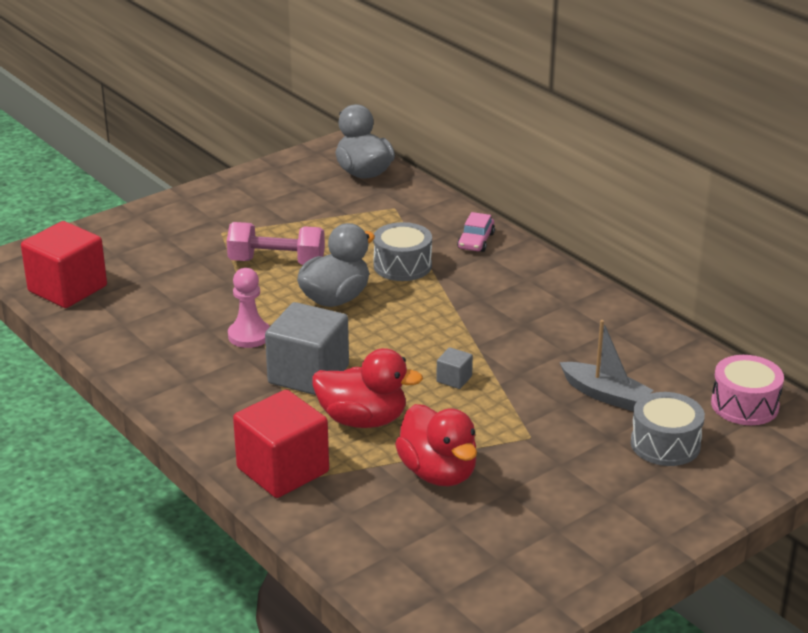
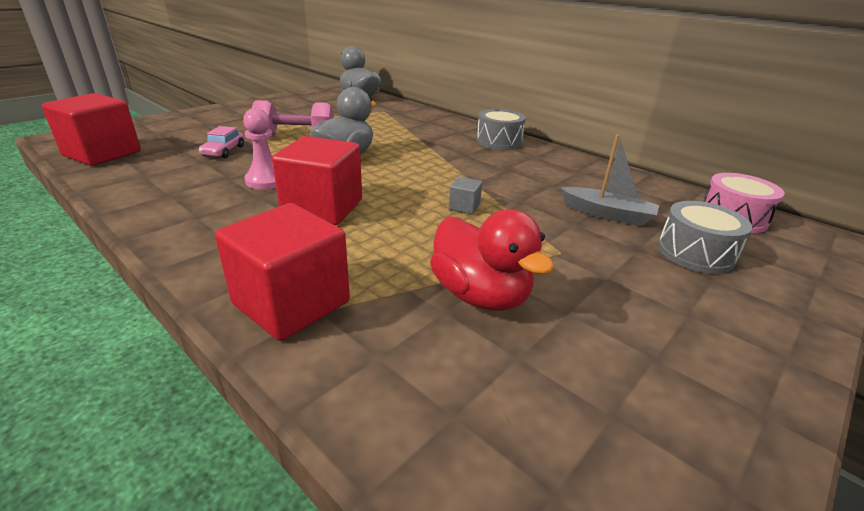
camera: 10 degrees left, 0 degrees up
(308, 375) = (323, 208): grey cube -> red cube
(363, 420) = (382, 244): red duck -> none
(402, 265) = (397, 138): grey drum -> grey drum (499, 141)
(476, 241) = (448, 125): pink car -> pink car (223, 151)

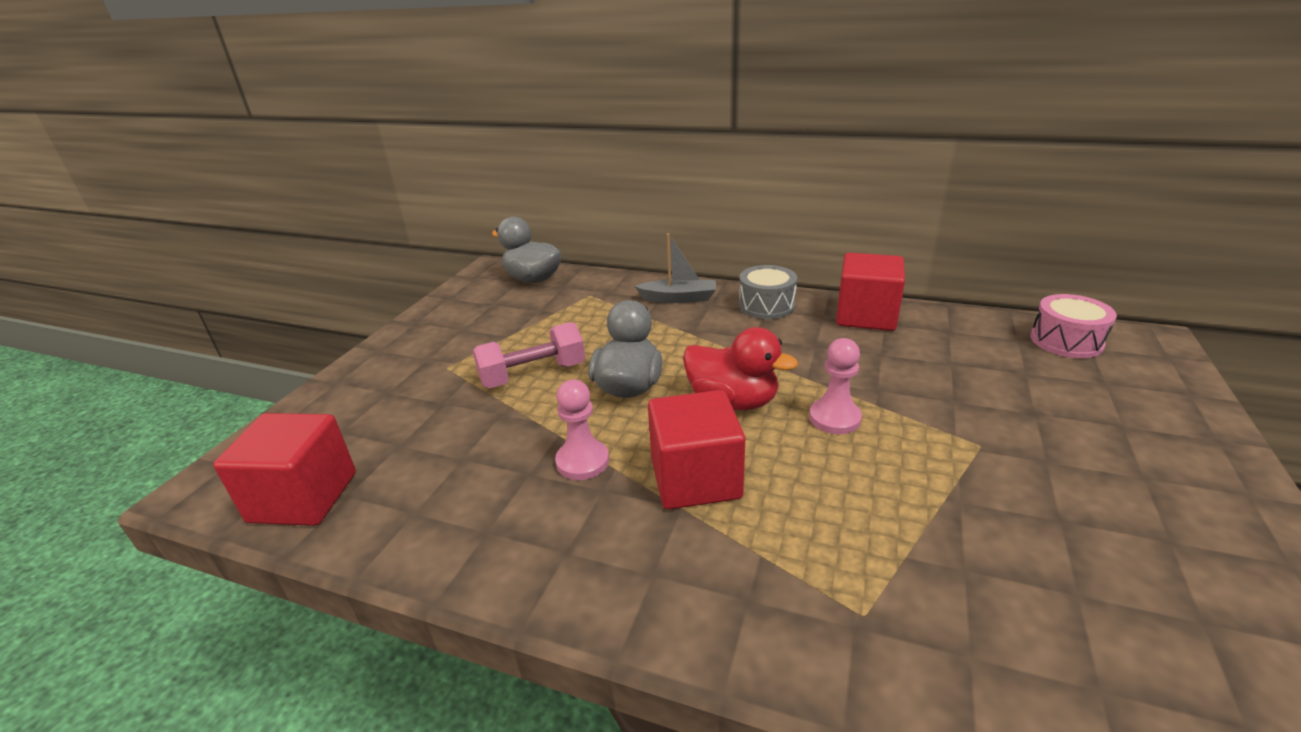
camera: 20 degrees left, 0 degrees up
(223, 151) = (470, 431): pink car -> none
(291, 303) = (819, 630): red cube -> red cube (866, 316)
(464, 207) = (834, 418): grey cube -> pink pawn
(480, 295) = (972, 533): red duck -> red duck (732, 401)
(607, 214) = (968, 377): grey boat -> grey boat (679, 298)
(695, 253) = (1081, 399): grey drum -> none

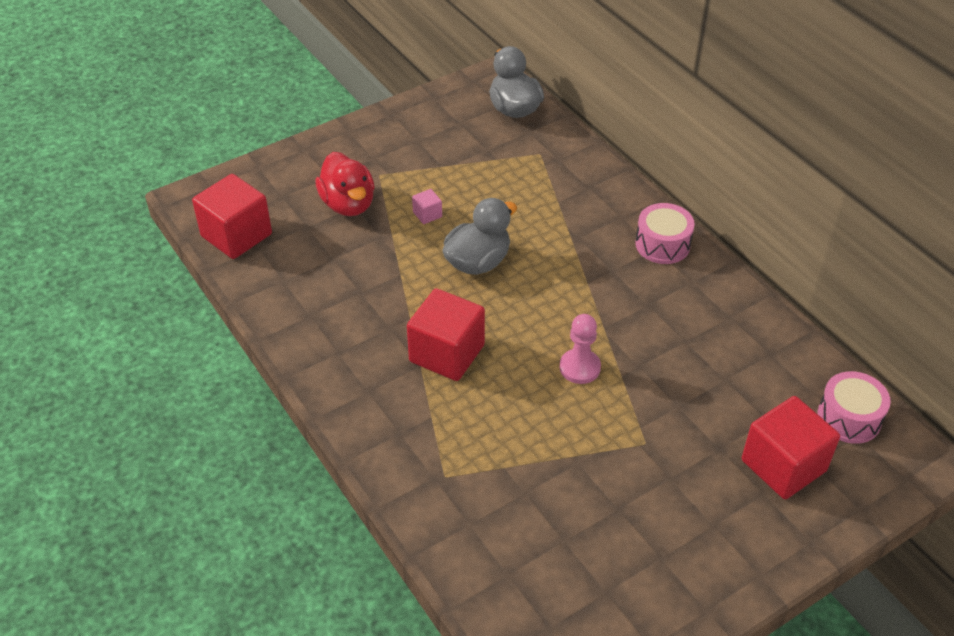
camera: 35 degrees right, 15 degrees up
(533, 375) = (427, 214): pink dumbbell -> pink cube
(582, 461) = (396, 302): pink pawn -> none
(679, 298) = (603, 197): grey boat -> none
(732, 401) = (530, 315): red duck -> red duck (348, 204)
(766, 305) = (662, 244): grey drum -> pink drum
(866, 316) = (726, 301): red cube -> red cube (783, 465)

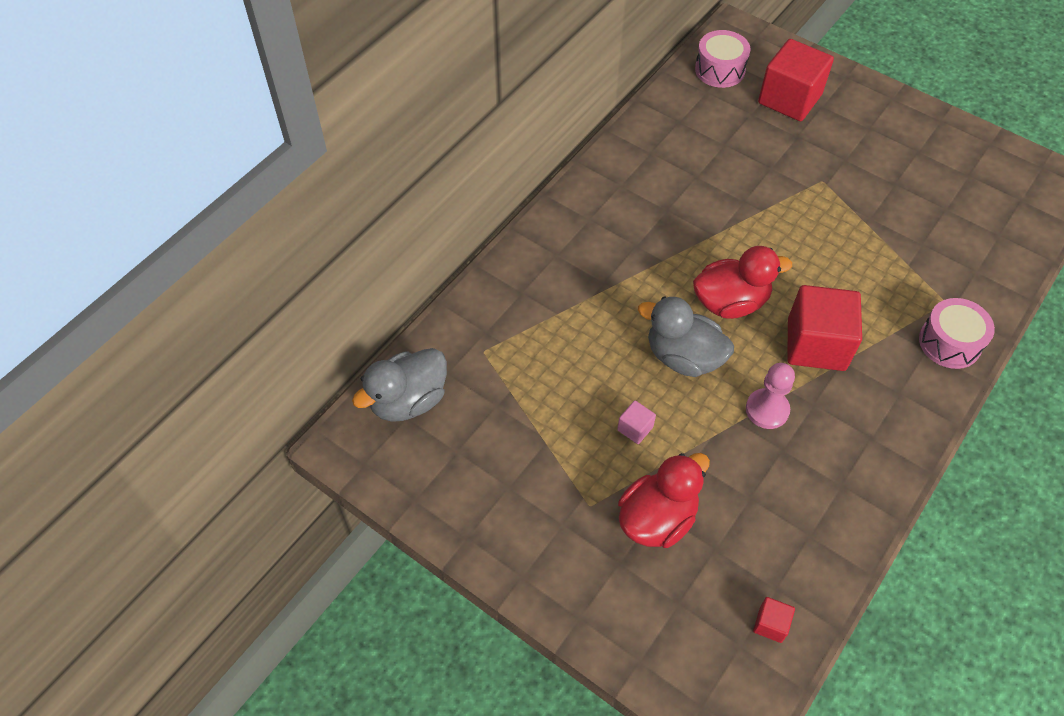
camera: 110 degrees left, 10 degrees up
(236, 235) = (770, 624): red cube -> red cube, size x0.43
(520, 311) = (730, 302): none -> red duck
(579, 368) = (771, 240): pink pawn -> pink pawn (767, 410)
(662, 244) = (581, 215): pink drum -> pink drum (949, 342)

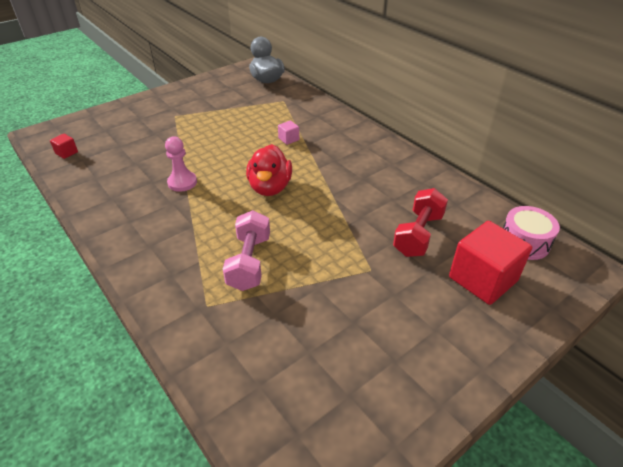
camera: 105 degrees right, 15 degrees down
(635, 428) = (206, 135): pink cube -> pink cube (288, 139)
(657, 518) = (150, 132): red duck -> none
(683, 357) = (240, 160): grey duck -> none
(749, 149) = (418, 234): none -> red dumbbell
(816, 344) = (214, 217): red cube -> none
(869, 284) = (249, 262): none -> pink dumbbell
(949, 342) = (168, 291): pink drum -> none

